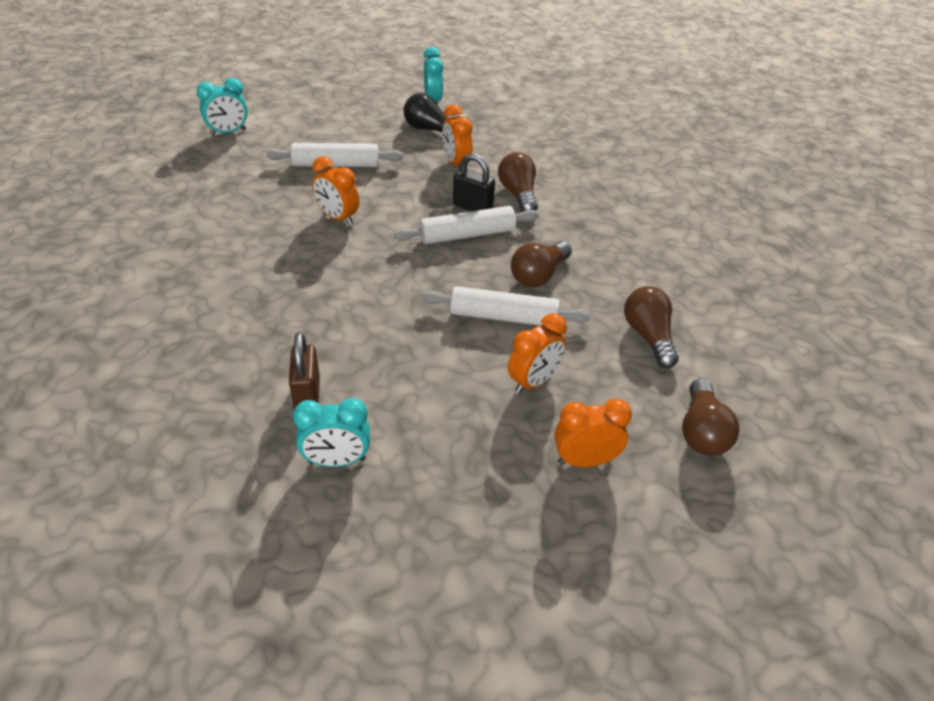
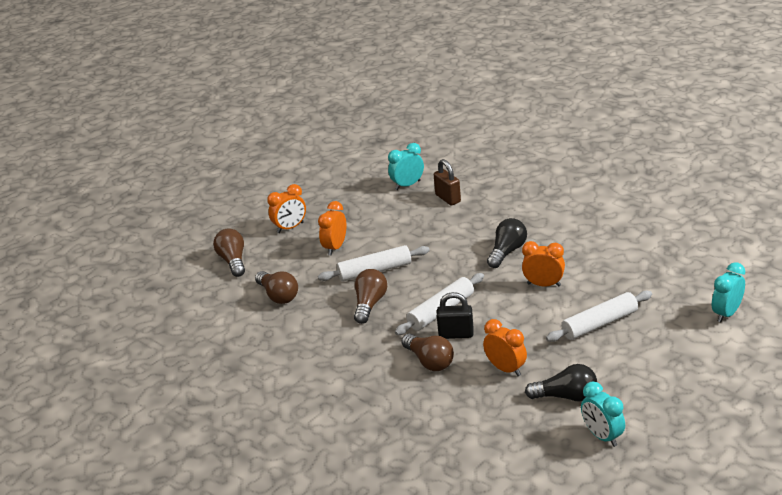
camera: 160 degrees right, 10 degrees down
(329, 271) = (507, 252): none -> black light bulb

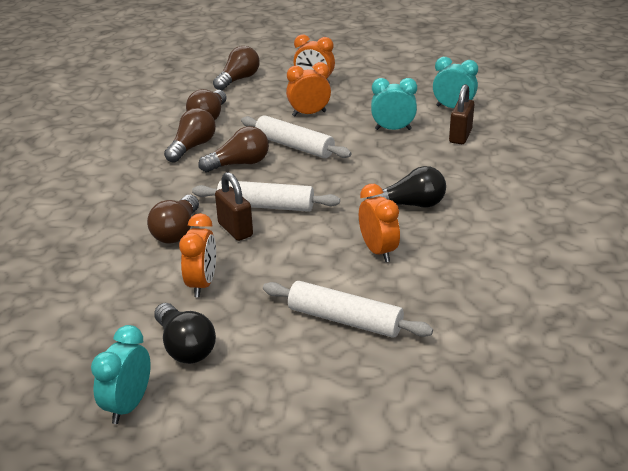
camera: 50 degrees right, 0 degrees up
(316, 318) = (192, 147): none -> brown light bulb
(456, 334) = (235, 230): black padlock -> brown padlock
(726, 313) = (476, 425): turquoise clock -> turquoise clock (393, 129)

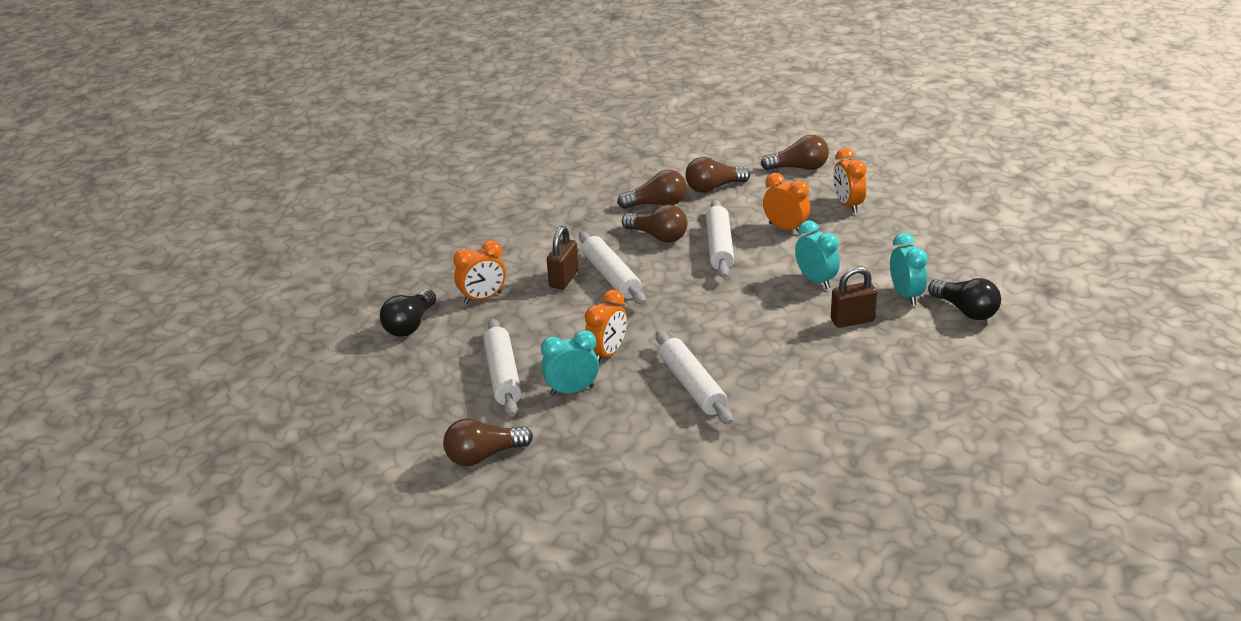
camera: 55 degrees right, 0 degrees up
(128, 405) = (337, 333): turquoise clock -> turquoise clock (572, 390)
(177, 231) = (533, 257): brown light bulb -> brown light bulb (484, 456)
(411, 205) = (695, 342): black light bulb -> black light bulb (966, 310)
(471, 229) = (692, 386): none -> white rolling pin

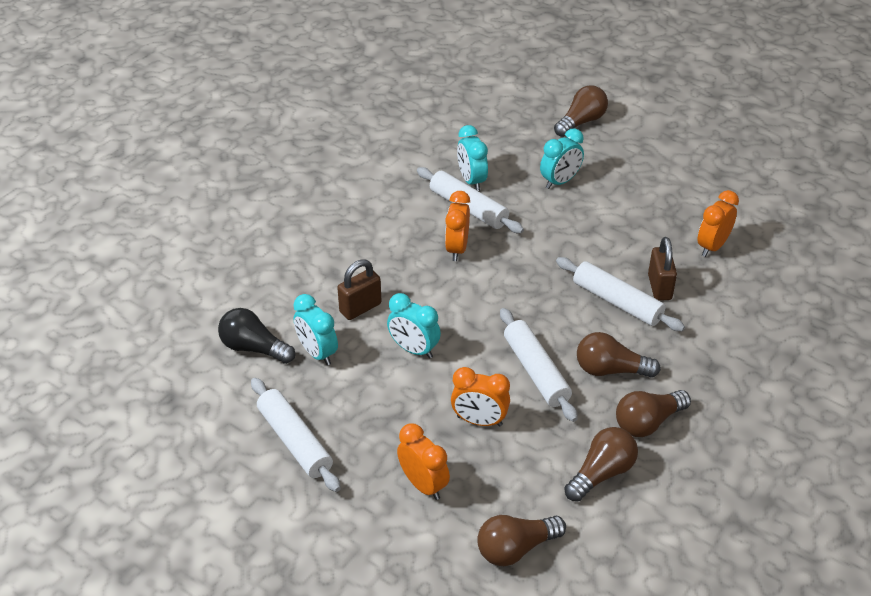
camera: 155 degrees right, 10 degrees up
(410, 325) = (745, 204): black light bulb -> none
(503, 375) = (624, 180): white rolling pin -> white rolling pin (295, 441)
(607, 354) = (557, 219): orange clock -> orange clock (457, 249)
(669, 415) = (471, 181): none -> turquoise clock

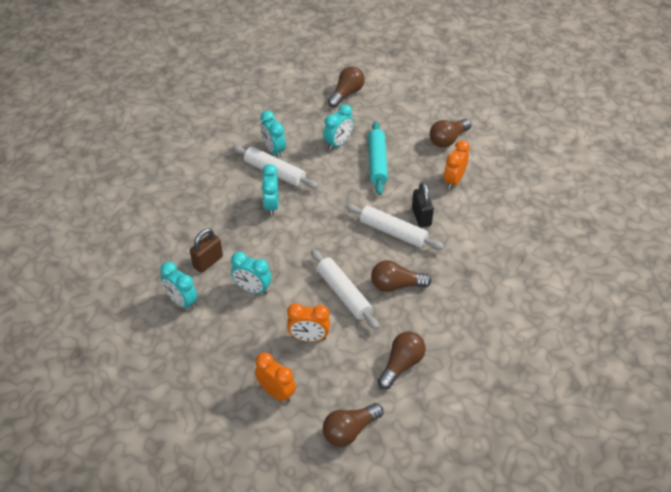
camera: 10 degrees left, 5 degrees up
(254, 348) = (133, 304): black light bulb -> none
(295, 441) = (177, 373): white rolling pin -> none
(457, 249) = (271, 205): orange clock -> turquoise clock
(609, 212) = (377, 162): none -> turquoise rolling pin
(648, 422) = (428, 321): brown light bulb -> brown light bulb (448, 140)
(659, 287) = (421, 217): brown padlock -> black padlock

